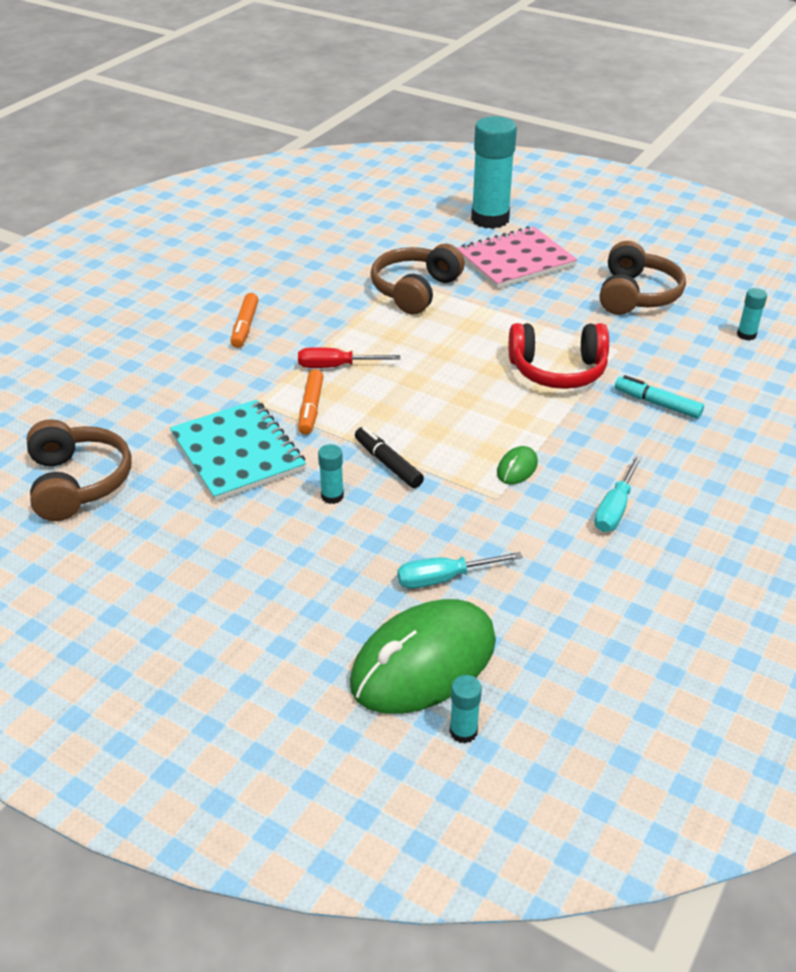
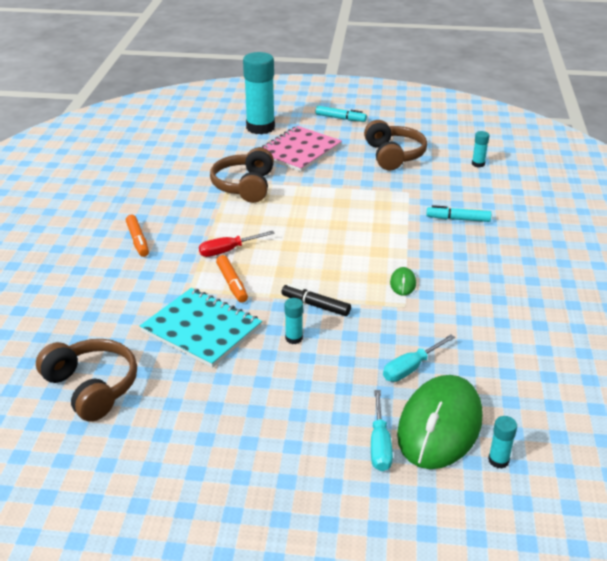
camera: 25 degrees left, 5 degrees down
(558, 370) = (381, 214): red headphones -> none
(603, 229) = (340, 118): none -> turquoise marker
(615, 509) = (482, 291): turquoise screwdriver -> turquoise screwdriver (379, 445)

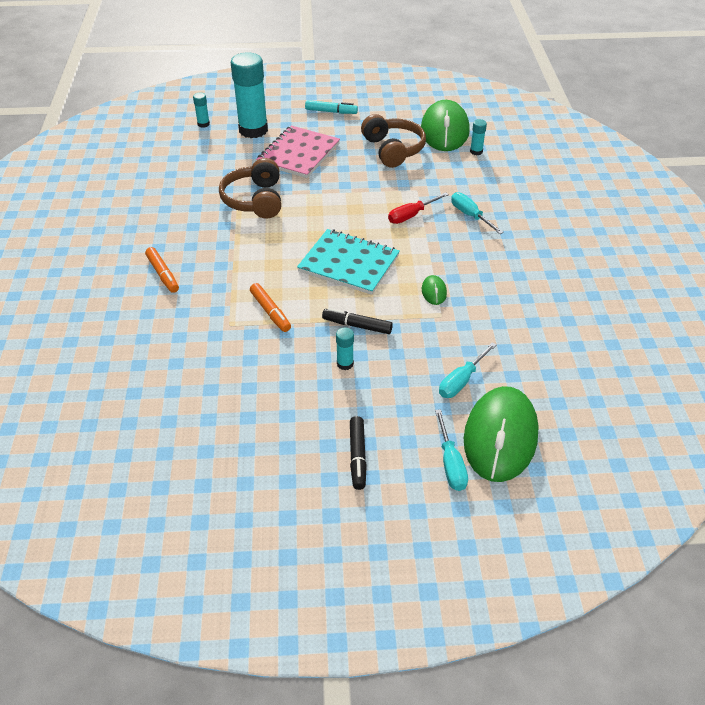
camera: 10 degrees left, 10 degrees up
(92, 387) = (162, 443): brown headphones -> none
(201, 329) = (253, 365): turquoise notebook -> turquoise notebook (349, 263)
(228, 251) = (257, 275): red screwdriver -> red screwdriver (411, 215)
(283, 425) = (357, 456): none -> black marker
(450, 143) = (444, 130): none -> green mouse
(458, 219) = (470, 215): turquoise marker -> turquoise screwdriver
(498, 460) = (559, 463): turquoise glue stick -> turquoise glue stick (203, 124)

